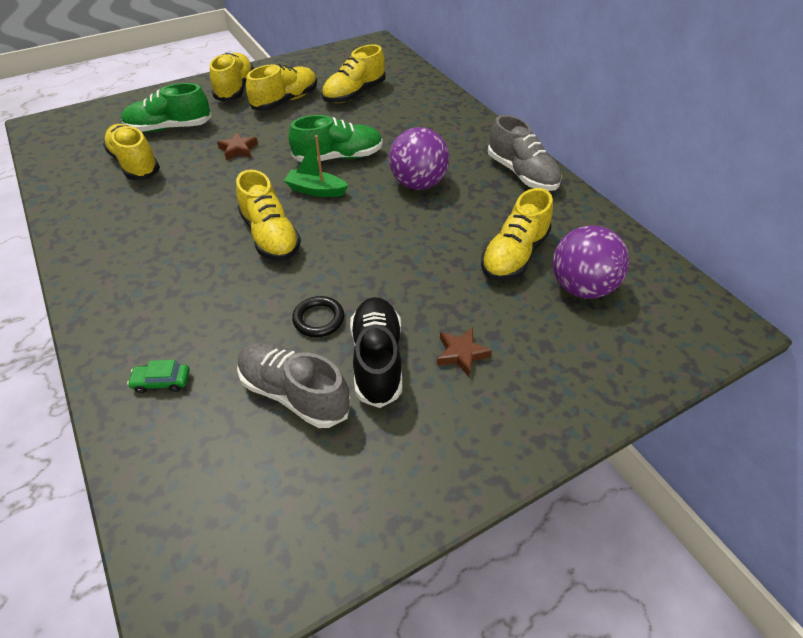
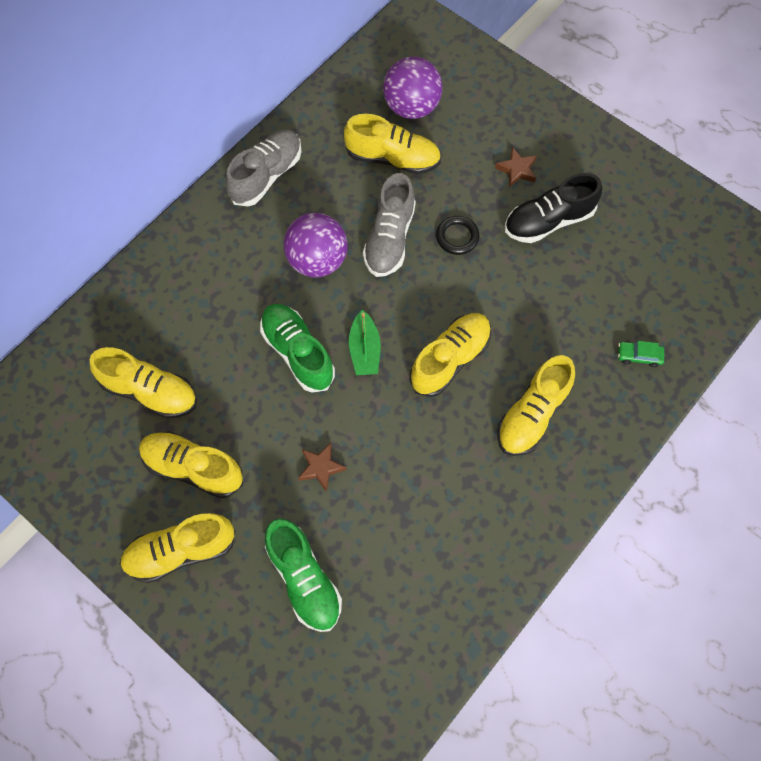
camera: 110 degrees left, 20 degrees up
(135, 164) = (391, 570): yellow shoe -> yellow shoe (532, 414)
(162, 382) = (639, 356): green car -> green car turned 120 degrees clockwise
(294, 393) = (603, 262): grey shoe -> grey shoe (389, 238)
(318, 319) = (529, 275): black ring -> black ring (457, 237)

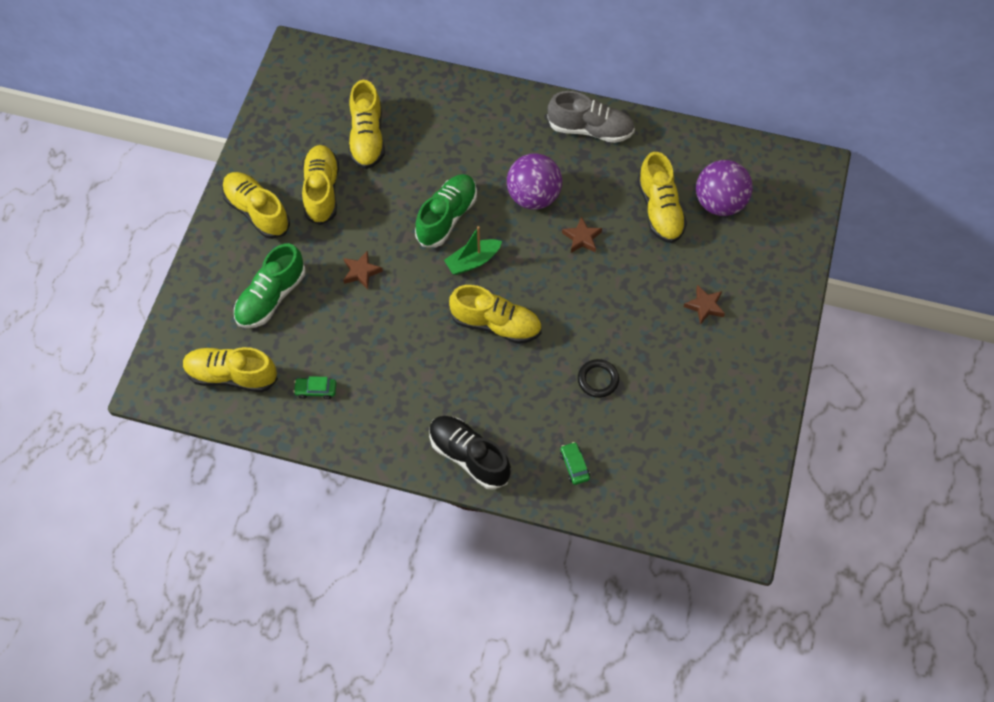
camera: 65 degrees right, 5 degrees down
(389, 238) = (582, 238): grey shoe -> brown star
(446, 575) = (316, 390): none -> green car
(457, 237) = (611, 286): black ring -> black ring (598, 380)
(532, 414) = (478, 402): yellow shoe -> yellow shoe (231, 375)
(548, 221) = (667, 349): black shoe -> black shoe (469, 456)

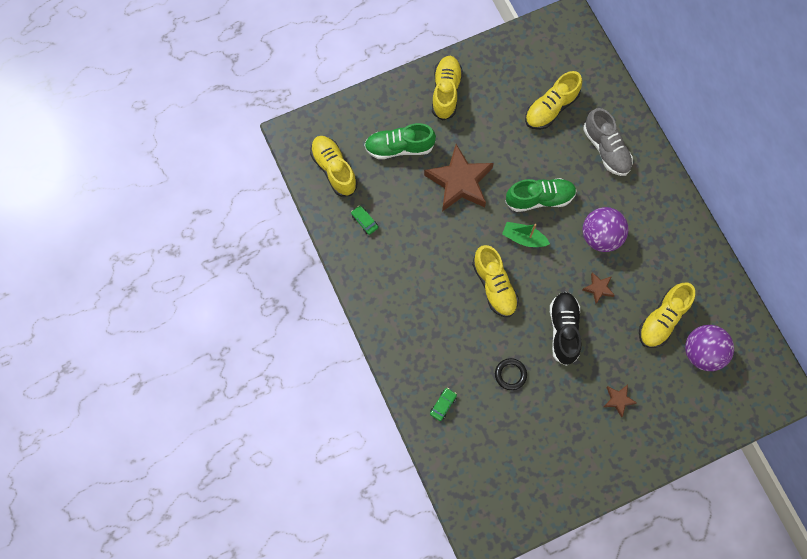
camera: 50 degrees right, 10 degrees up
(322, 191) = (492, 114): yellow shoe -> none
(361, 272) = (459, 182): brown star -> brown star, size x2.23
(469, 456) = (397, 340): black shoe -> black shoe (563, 330)
(590, 129) = (681, 231): grey shoe -> grey shoe (606, 149)

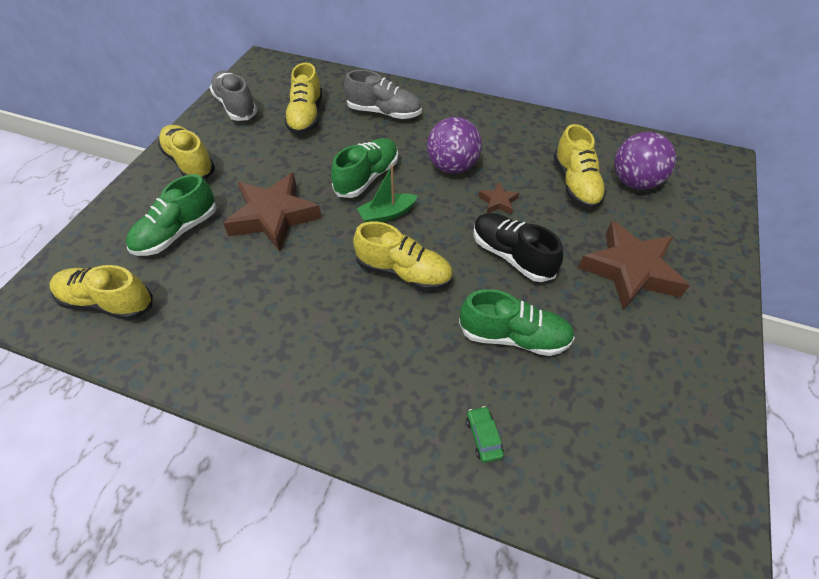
camera: 45 degrees left, 20 degrees down
(364, 221) = (193, 324): green car -> none
(510, 374) = (514, 337): black ring -> green shoe
(514, 57) = (236, 106): none -> grey shoe
(618, 400) = (630, 270): brown star -> brown star, size x2.23

